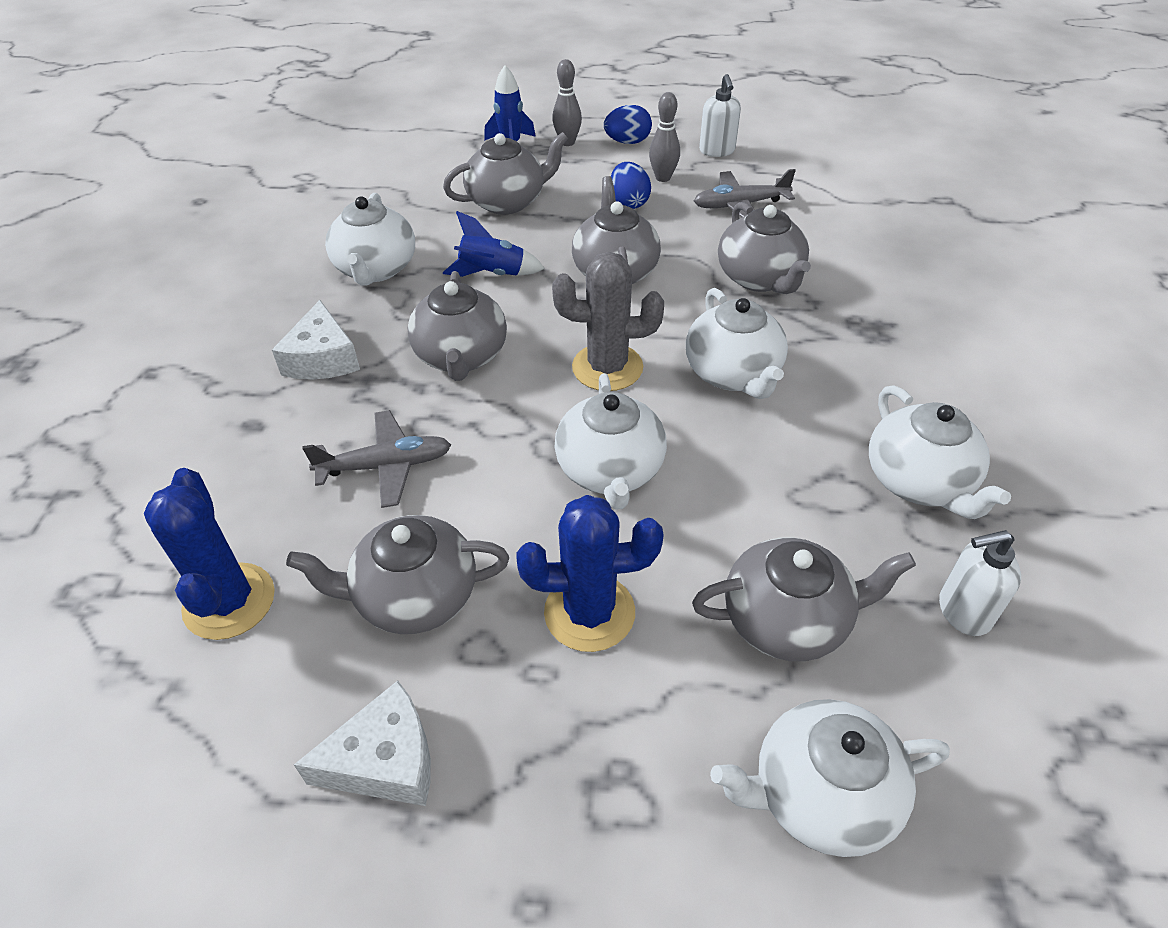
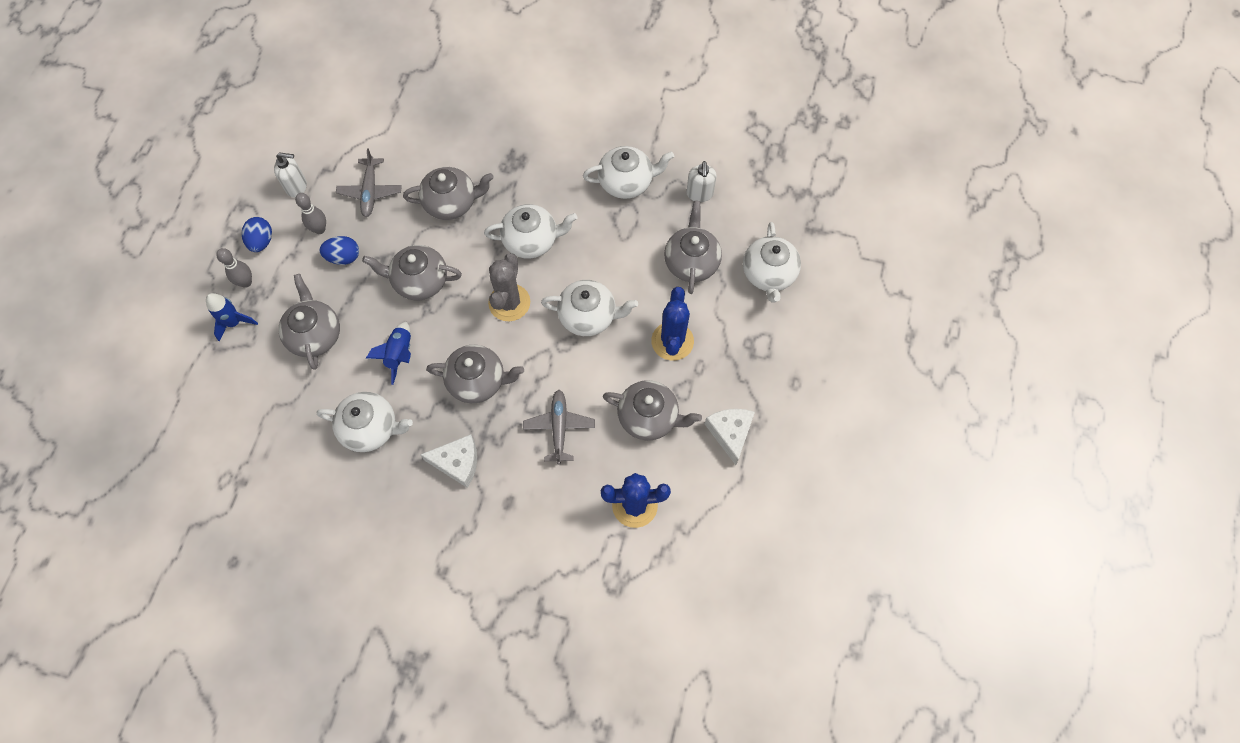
camera: 80 degrees left, 20 degrees up
(414, 597) = (649, 417): grey teapot -> grey teapot turned 75 degrees counterclockwise

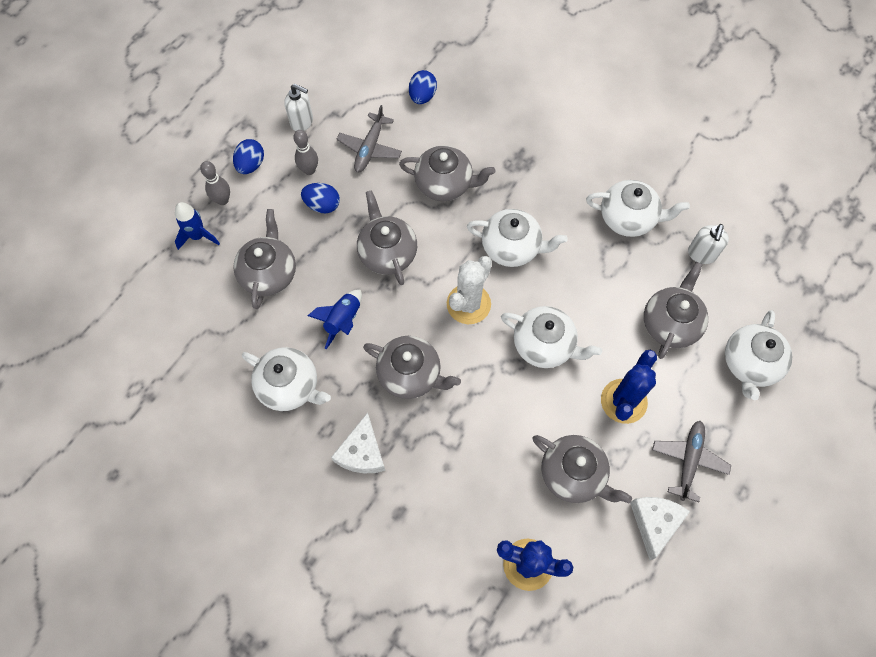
camera: 20 degrees right, 0 degrees up
(403, 129) = (422, 96): none -> blue egg
(420, 281) = (387, 253): grey teapot -> grey teapot turned 45 degrees clockwise
(457, 463) = (362, 452): white cheese -> white cheese turned 75 degrees clockwise
(509, 303) = (468, 304): grey cactus -> white cactus
(559, 427) = (476, 452): grey plane -> grey plane (688, 460)

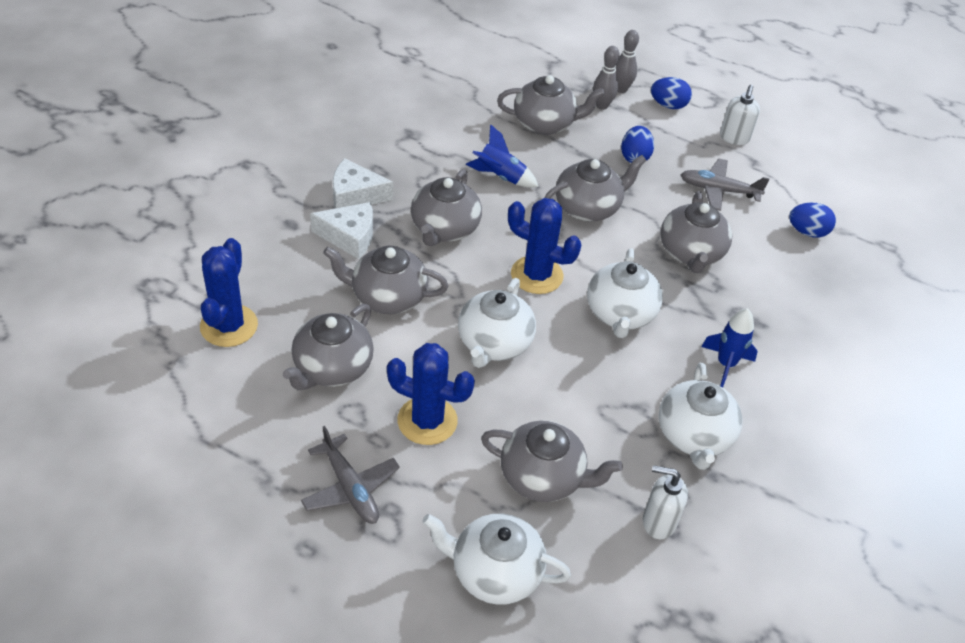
camera: 80 degrees right, 20 degrees down
(198, 236) = (576, 76): blue rocket -> blue rocket (725, 364)
(289, 386) = (423, 143): white teapot -> none
(309, 170) = (675, 146): grey bowling pin -> grey bowling pin (602, 106)
(468, 304) = (536, 275): white cactus -> blue cactus
(493, 427) = (387, 297): none -> grey teapot
(654, 523) = (270, 446): white cheese -> white cheese (349, 237)
(688, 460) = (350, 488): grey plane -> grey plane turned 45 degrees clockwise

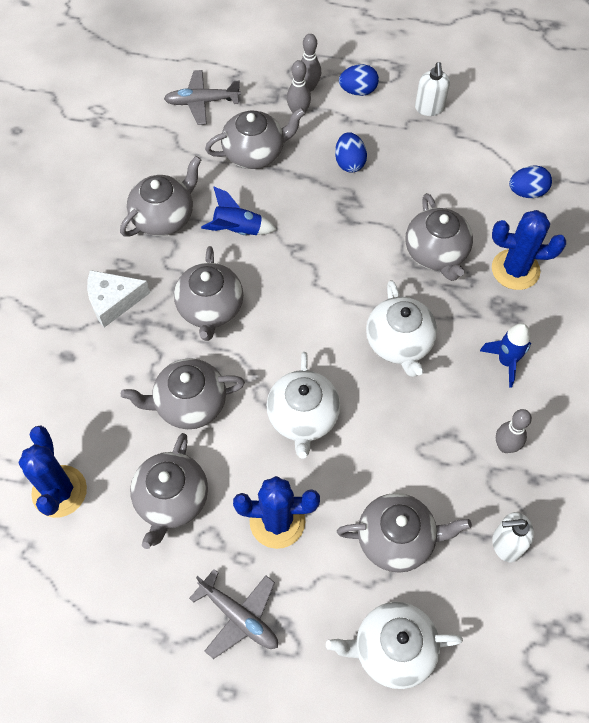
camera: 15 degrees left, 15 degrees up
(349, 237) = (128, 350): white cheese -> none
(536, 275) = (312, 329): blue cactus -> blue cactus (515, 270)
(588, 208) = (329, 236): grey teapot -> grey teapot (164, 217)
(694, 436) = (505, 446): white teapot -> grey bowling pin
(718, 190) = (436, 173): grey plane -> grey plane (202, 102)

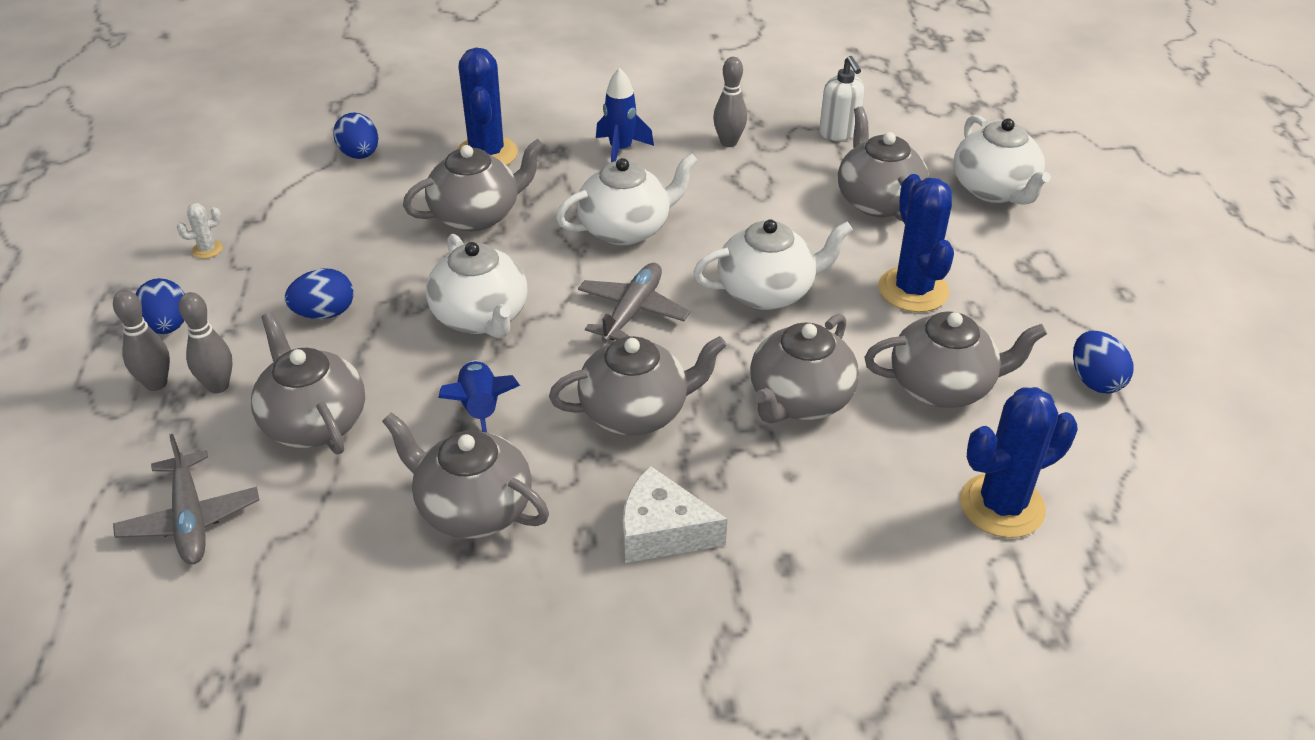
camera: 105 degrees left, 20 degrees down
(113, 301) = (662, 532): white cheese -> white cheese turned 135 degrees clockwise
(141, 611) = (1095, 380): none -> blue egg
(189, 404) = (799, 400): grey teapot -> grey teapot turned 60 degrees clockwise
(239, 617) = (1041, 299): grey plane -> grey plane (632, 311)
(323, 241) = (481, 317): none -> white teapot
(429, 108) = (207, 249): white soap dispenser -> white cactus

